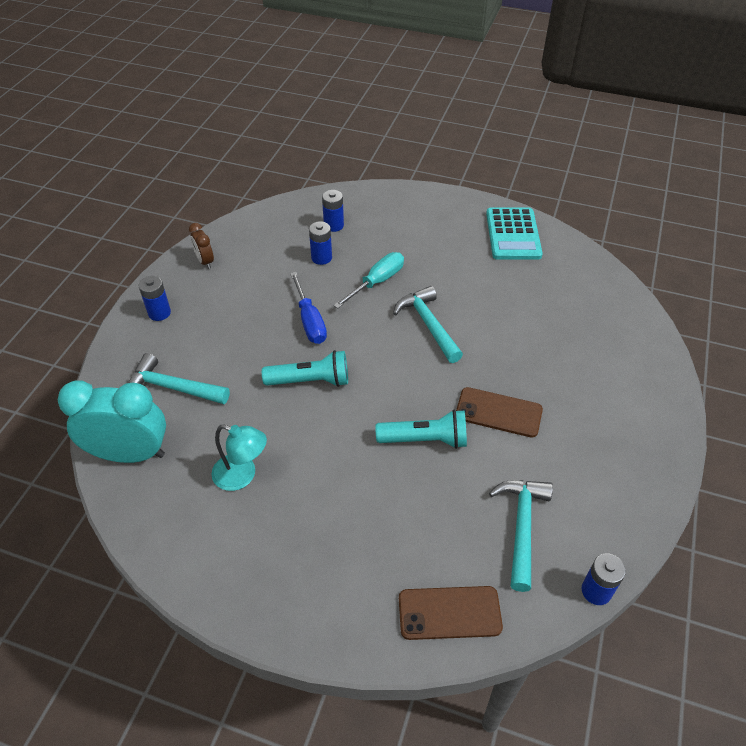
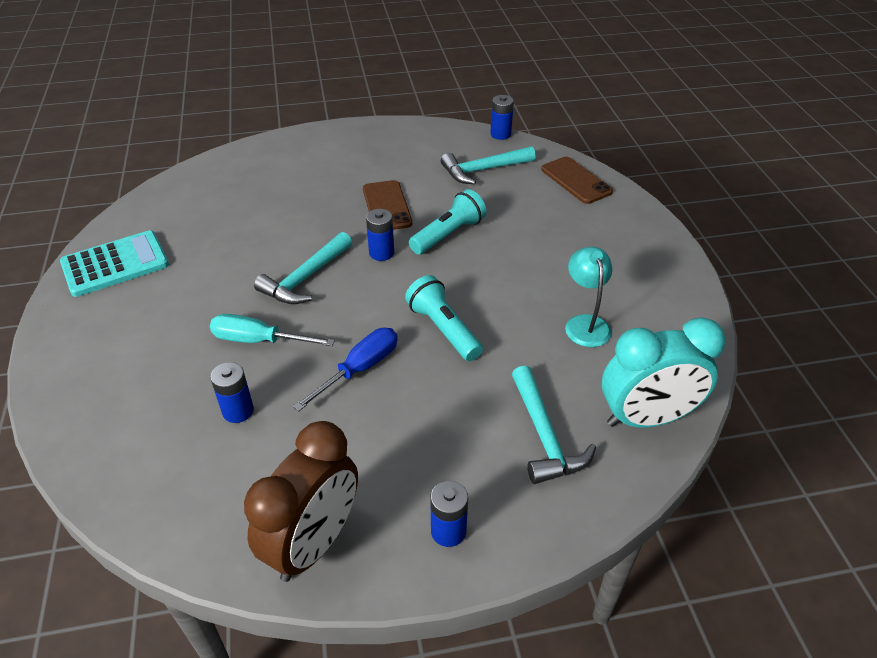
camera: 120 degrees left, 5 degrees down
(130, 454) = (646, 418): turquoise clock -> turquoise clock turned 75 degrees counterclockwise
(205, 261) = (314, 543): brown clock -> brown clock, size x2.10
(333, 225) = (159, 430): blue battery -> blue battery (381, 253)
(425, 439) = (448, 234): turquoise flashlight -> turquoise flashlight turned 75 degrees clockwise

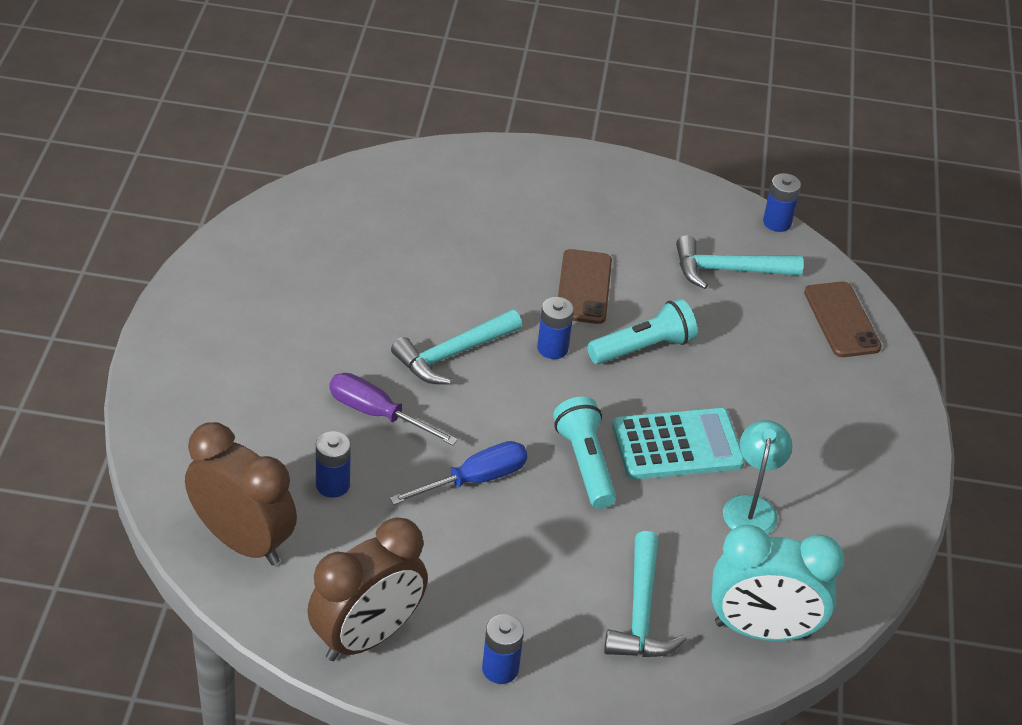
camera: 15 degrees right, 0 degrees up
(115, 264) = (245, 273): turquoise calculator -> turquoise calculator (677, 445)
(167, 489) = (242, 541): none -> brown clock
(259, 340) = (377, 414): turquoise screwdriver -> purple screwdriver

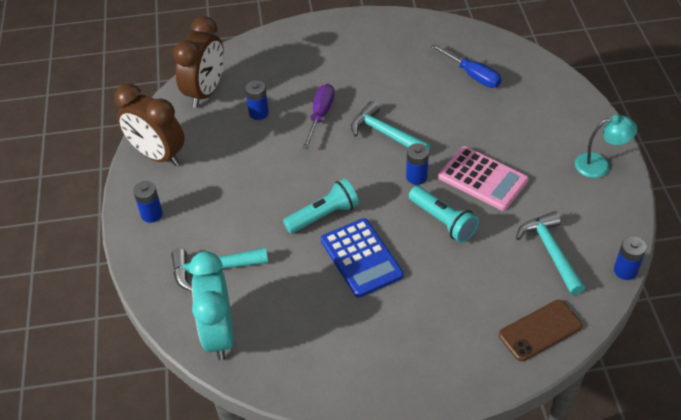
camera: 80 degrees right, 5 degrees up
(474, 480) = (288, 169): blue screwdriver -> blue screwdriver (472, 75)
(584, 287) = (483, 179): brown phone -> pink calculator
(677, 445) = (361, 258): turquoise calculator -> blue calculator
(751, 507) = (323, 308): turquoise lamp -> turquoise lamp (599, 165)

